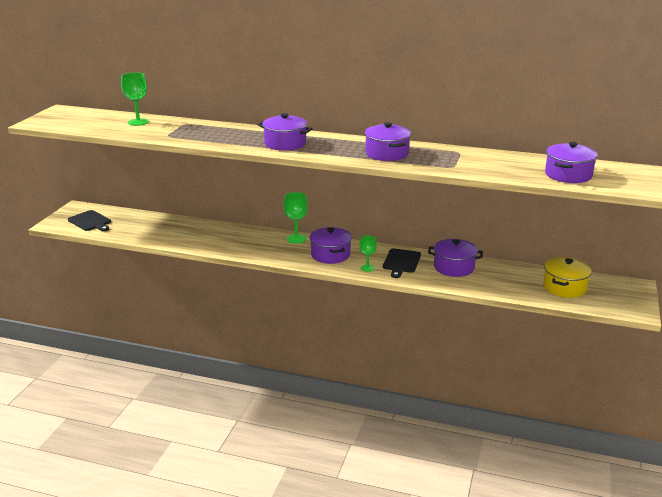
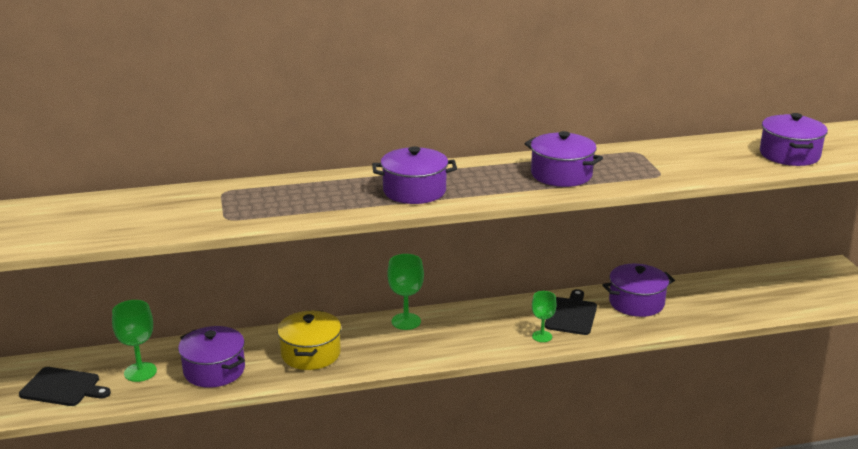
camera: 30 degrees left, 0 degrees up
(138, 122) = (144, 206): green goblet -> green goblet (140, 372)
(330, 255) = (476, 331): purple pot -> purple pot (214, 370)
(401, 262) = (571, 314): black cutting board -> black cutting board turned 150 degrees counterclockwise
(564, 287) = (773, 291): yellow pot -> yellow pot (311, 354)

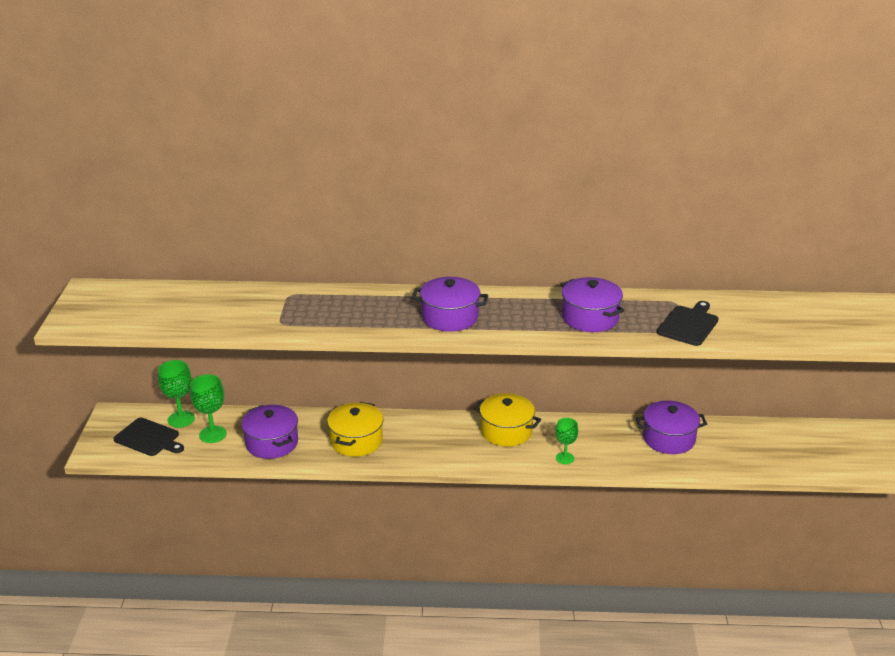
camera: 15 degrees right, 5 degrees up
(406, 321) = (449, 423): green goblet -> green goblet (181, 419)
(469, 320) = (506, 431): none -> yellow pot
(571, 314) = (601, 441): black cutting board -> black cutting board (688, 324)
(789, 155) = (823, 325): purple pot -> none

